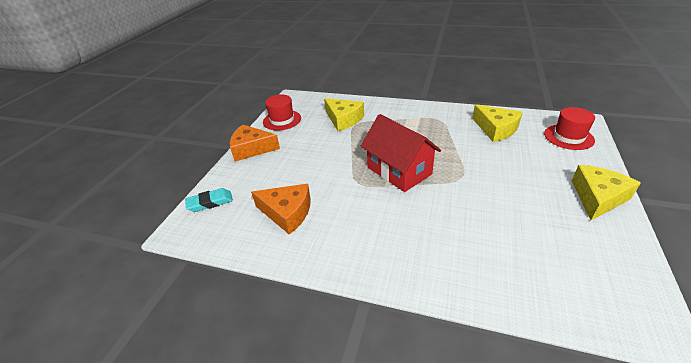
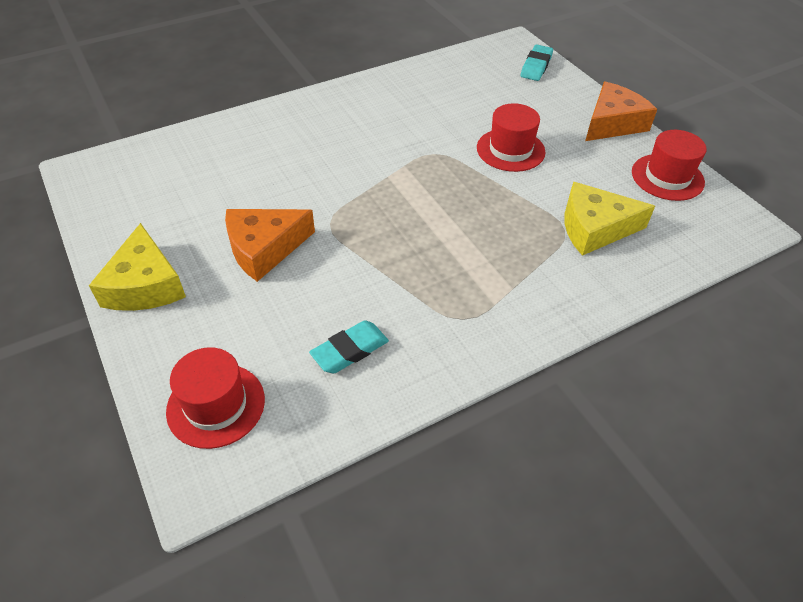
camera: 130 degrees right, 10 degrees up
(287, 212) = (457, 95): orange cheese -> orange cheese (264, 248)
(319, 163) = (510, 150): none -> red hat
(399, 171) = (411, 191): red house -> none
(496, 129) = (350, 350): yellow cheese -> turquoise eraser

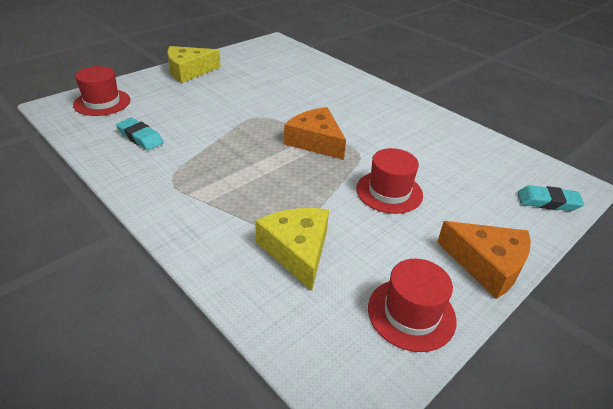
camera: 75 degrees right, 10 degrees down
(264, 248) = (226, 98): orange cheese -> orange cheese (315, 141)

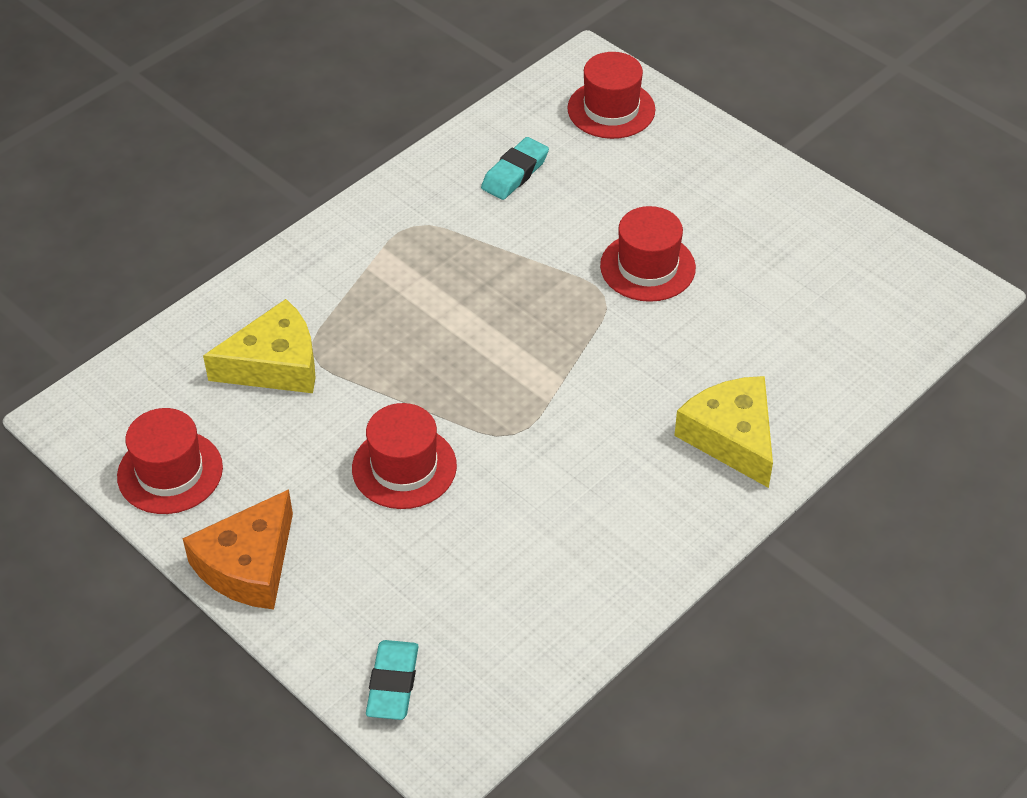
camera: 90 degrees right, 10 degrees up
(189, 71) = (757, 184): yellow cheese -> yellow cheese (731, 437)
(238, 103) = (647, 267): none -> red hat
(315, 141) = (536, 376): orange cheese -> none

